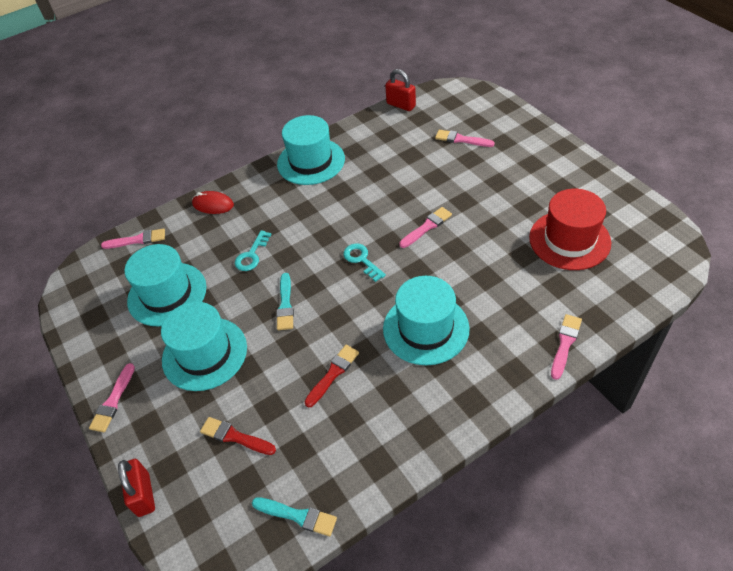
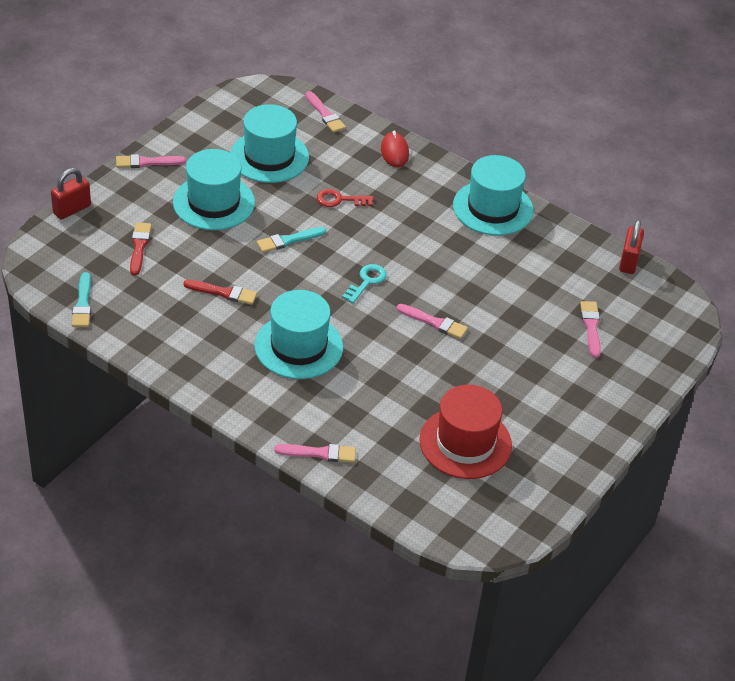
camera: 60 degrees right, 5 degrees down
(252, 255) = (340, 200): turquoise key -> red key

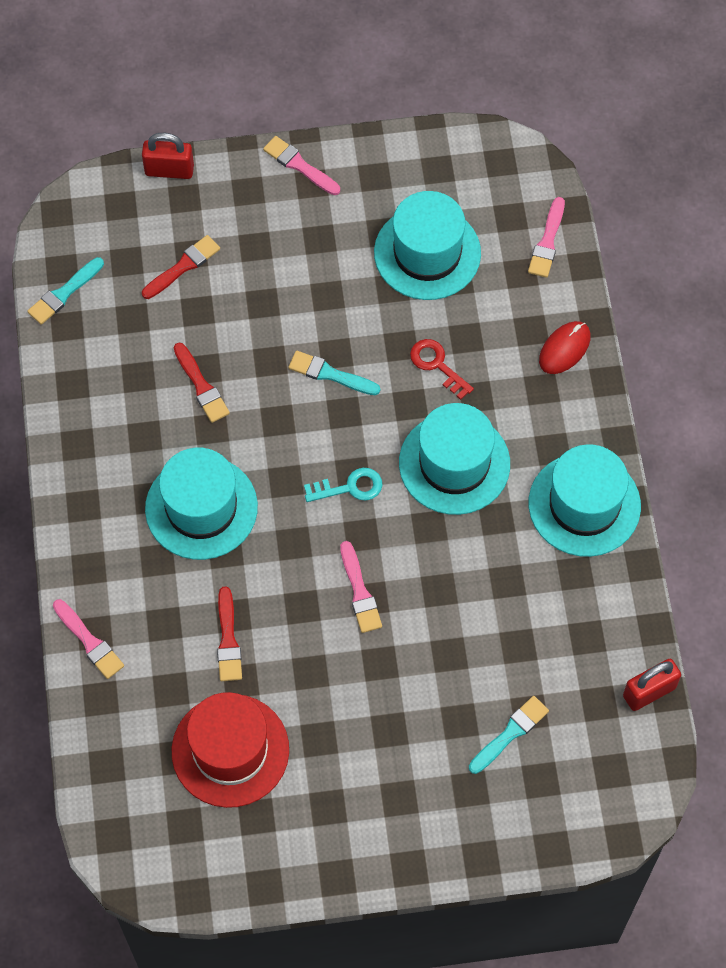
camera: 50 degrees right, 20 degrees up
(214, 202) = (309, 268): turquoise hat -> turquoise hat (454, 463)
(395, 394) = (228, 640): none -> red brush
(591, 327) = (510, 733): pink brush -> turquoise brush

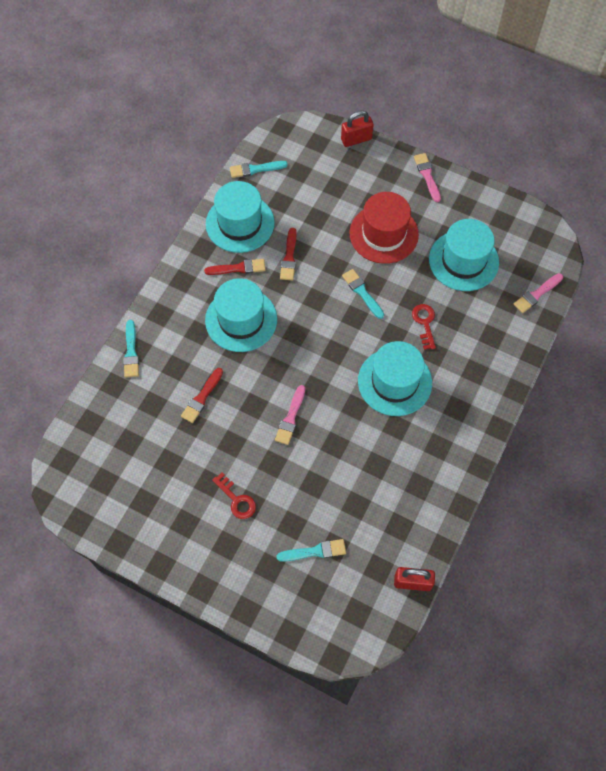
camera: 35 degrees right, 0 degrees up
(89, 641) = (131, 352): pink brush -> turquoise brush
(169, 170) = (356, 139): red padlock -> red padlock turned 60 degrees counterclockwise
(183, 266) = (326, 191): red brush -> red brush (238, 268)
(230, 750) = (157, 457): red hat -> red hat (383, 234)
(350, 487) = (327, 358): turquoise key -> none
(369, 736) = (236, 499): none -> red key
(564, 349) = (504, 358): red mouse -> none
(584, 505) = (452, 451): turquoise hat -> turquoise hat (240, 223)

